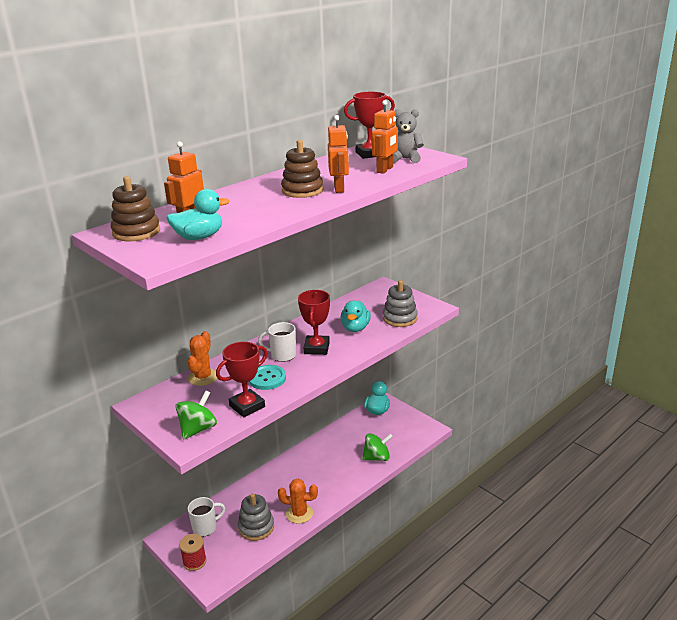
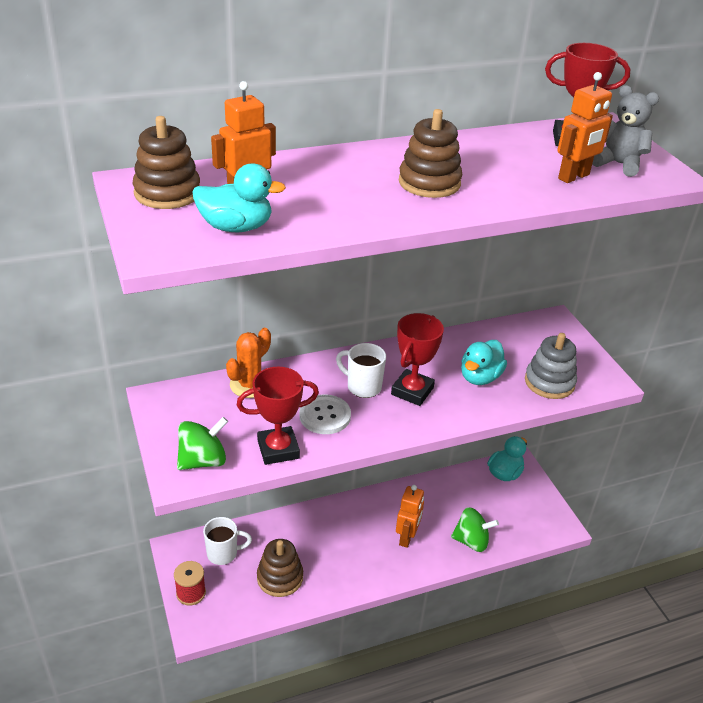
camera: 20 degrees right, 10 degrees up
(256, 527) = (280, 577): grey stacking toy -> brown stacking toy
(267, 378) = (325, 416): turquoise button -> white button
(299, 513) = (338, 580): orange cactus -> none
(339, 188) = (483, 194): orange robot -> orange robot (407, 537)

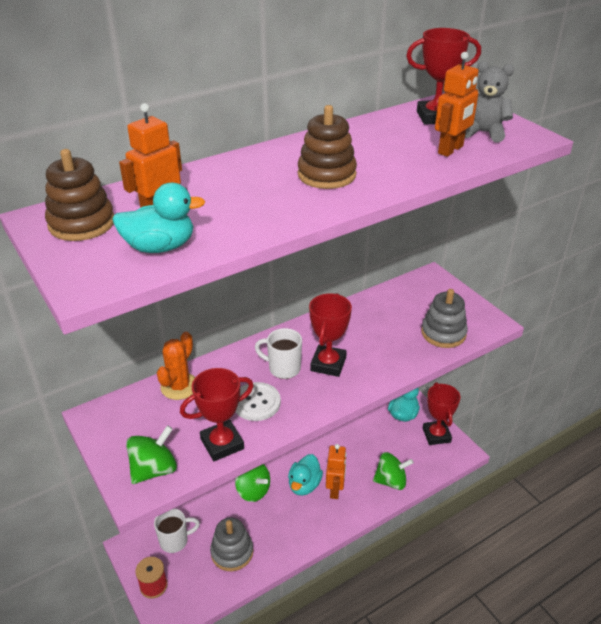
camera: 10 degrees left, 0 degrees up
(280, 577) = (232, 552): brown stacking toy -> grey stacking toy
(317, 520) = (253, 490): none -> green spinning top
(480, 377) = (383, 340): turquoise duck -> turquoise duck (304, 485)
(536, 503) = (436, 435): none -> red trophy

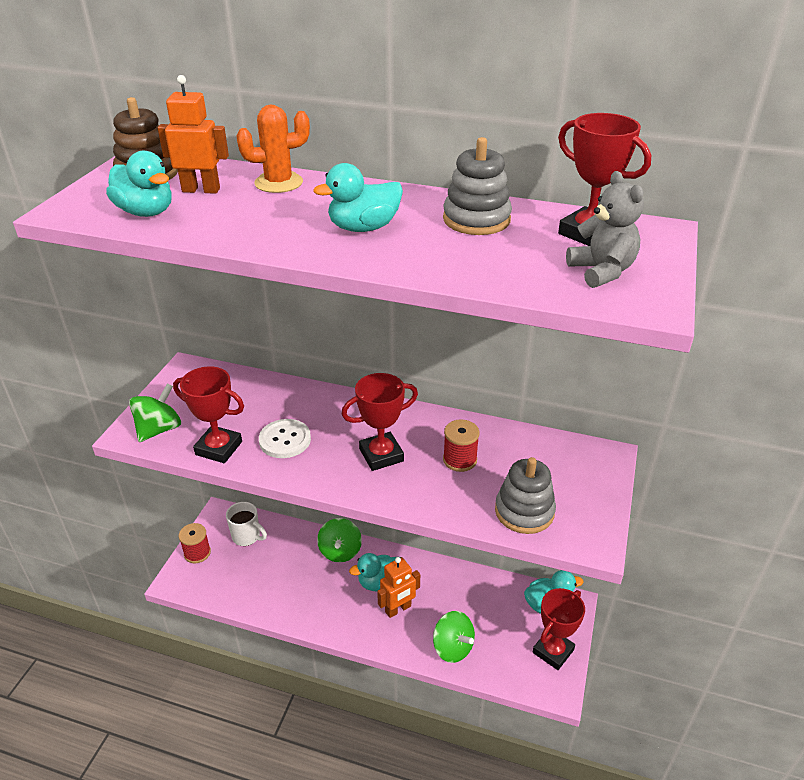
camera: 50 degrees right, 0 degrees up
(154, 470) = (159, 429): green spinning top -> green spinning top turned 60 degrees counterclockwise
(179, 386) = (260, 388): orange cactus -> orange cactus (278, 183)
(232, 552) = (267, 580): grey stacking toy -> grey stacking toy (476, 219)
(283, 368) = (344, 431): white mug -> none
(326, 175) = (363, 228): brown stacking toy -> turquoise duck
(372, 333) = (459, 460): none -> red spool
(451, 150) = (523, 268): orange robot -> none

